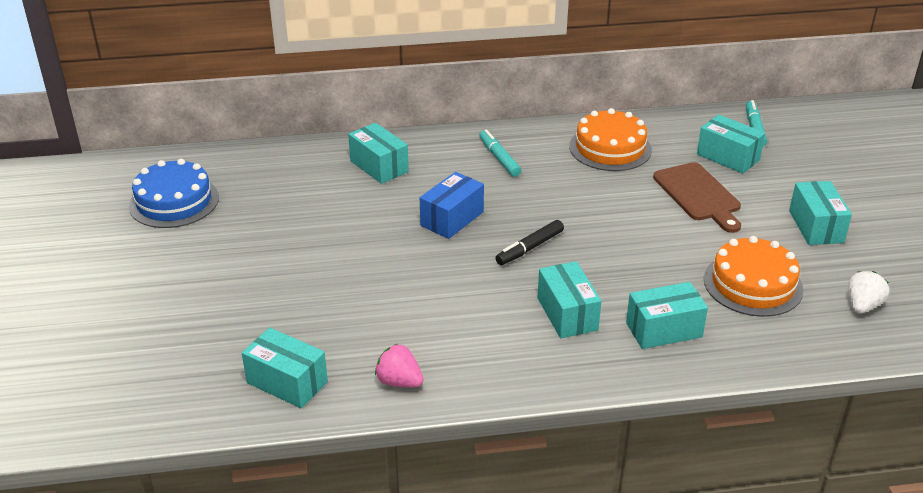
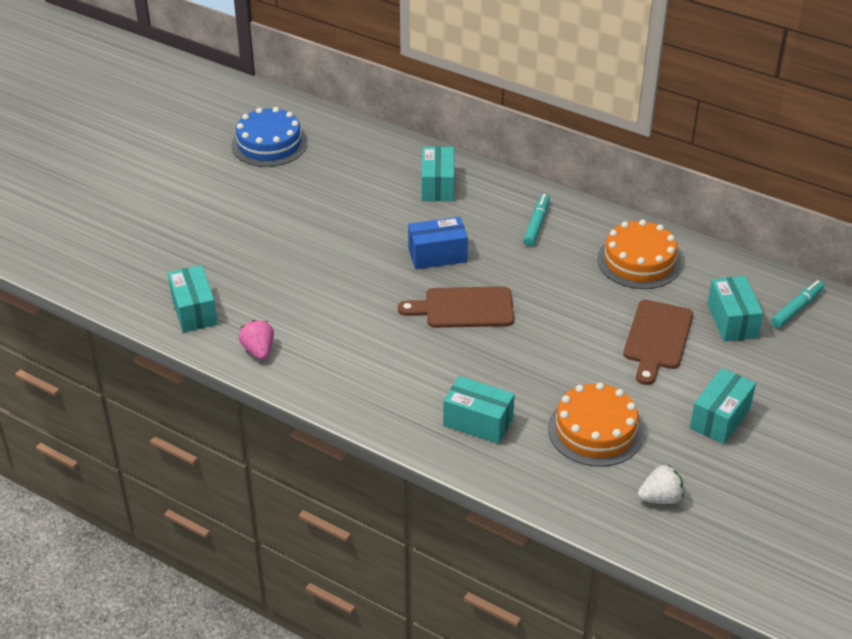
camera: 40 degrees right, 5 degrees up
(529, 248) = (464, 308): black marker -> brown cutting board
(567, 314) = (425, 370): turquoise box -> none

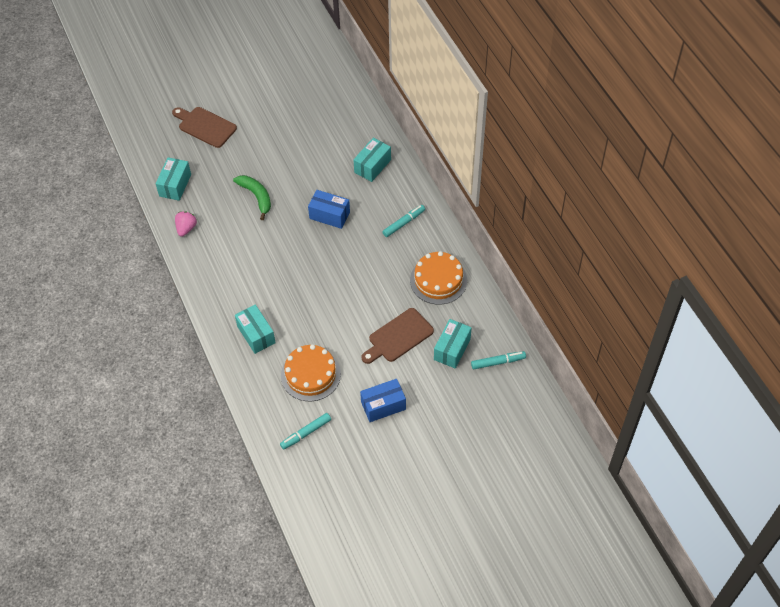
camera: 35 degrees right, 15 degrees up
(269, 144) = (305, 87): blue cake -> none
(321, 276) = (256, 197): none -> green banana
(464, 308) = (312, 259): brown cutting board -> brown cutting board (205, 126)
(660, 498) = (306, 433): white strawberry -> turquoise marker
(720, 418) = (383, 406): turquoise box -> blue box

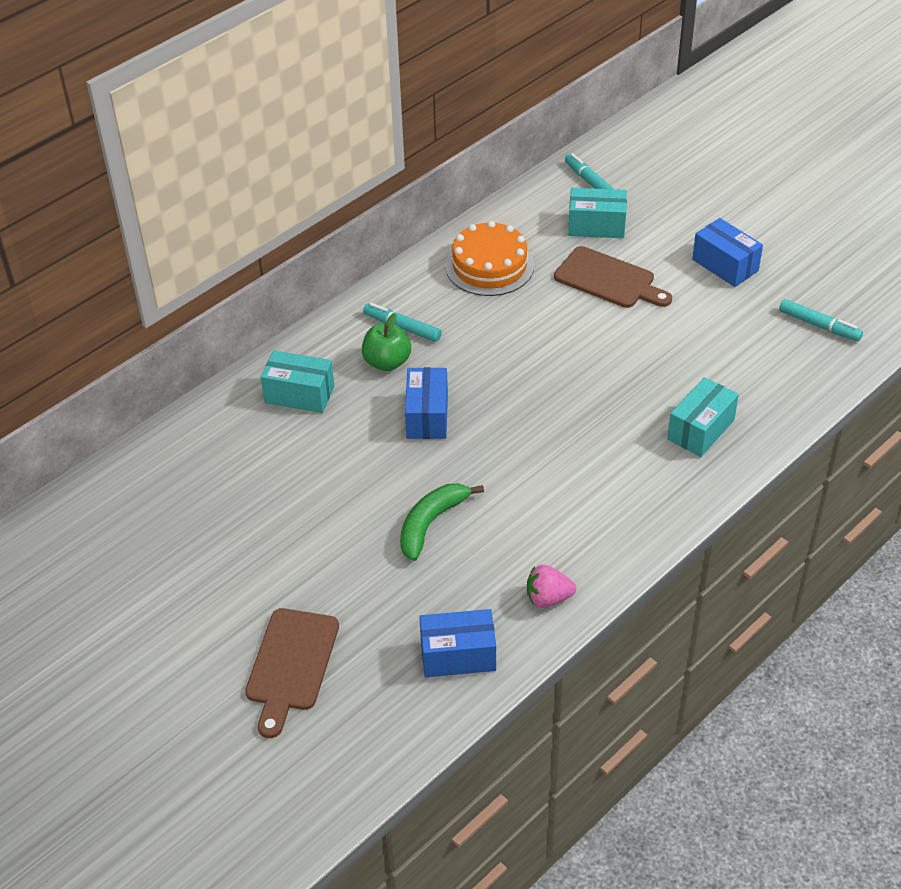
camera: 110 degrees left, 10 degrees down
(175, 185) = (458, 655): turquoise box -> blue box
(310, 374) = (727, 349): orange cake -> none
(379, 209) = (387, 362): none -> green apple

